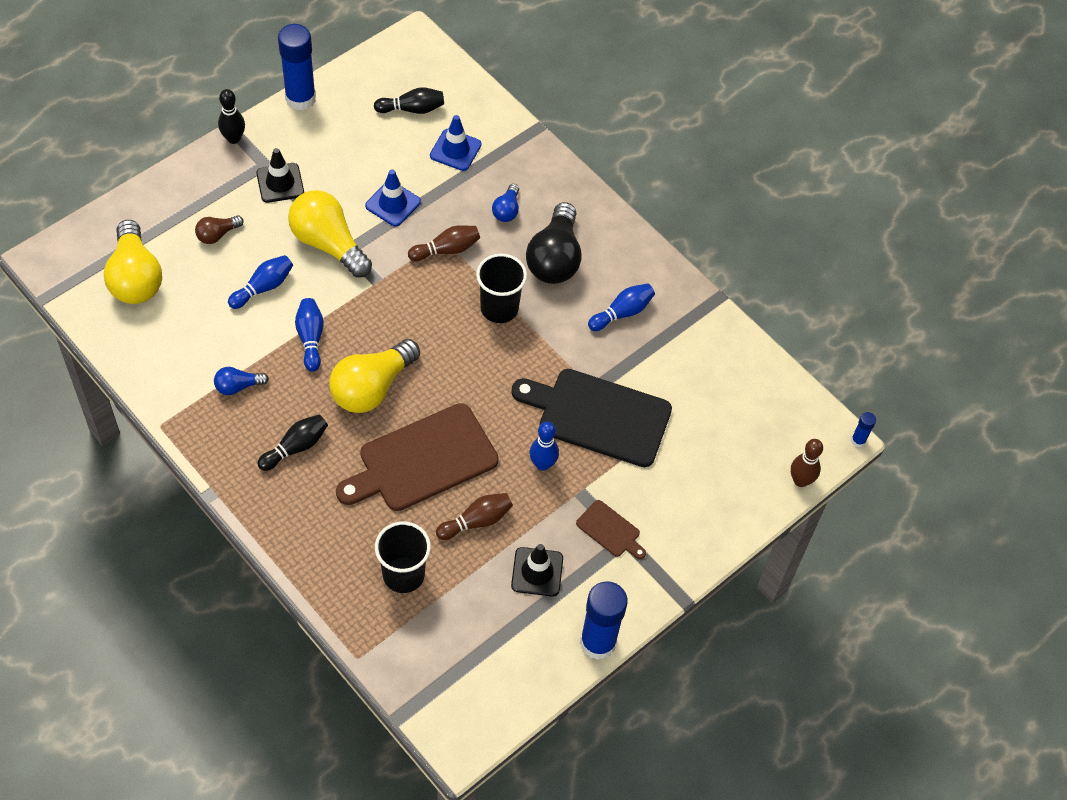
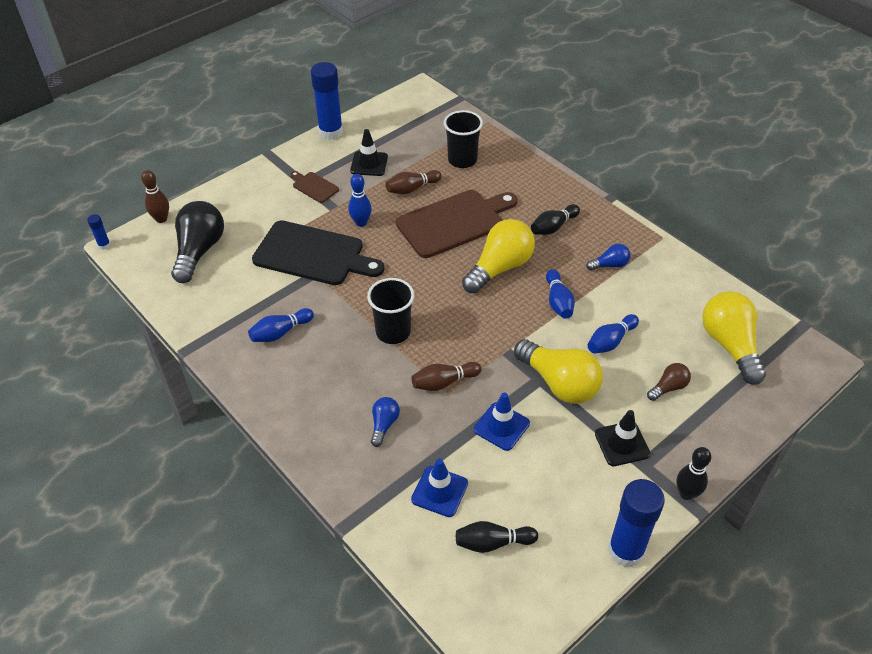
camera: 175 degrees left, 10 degrees down
(554, 258) = (338, 378): black light bulb -> black light bulb (199, 251)

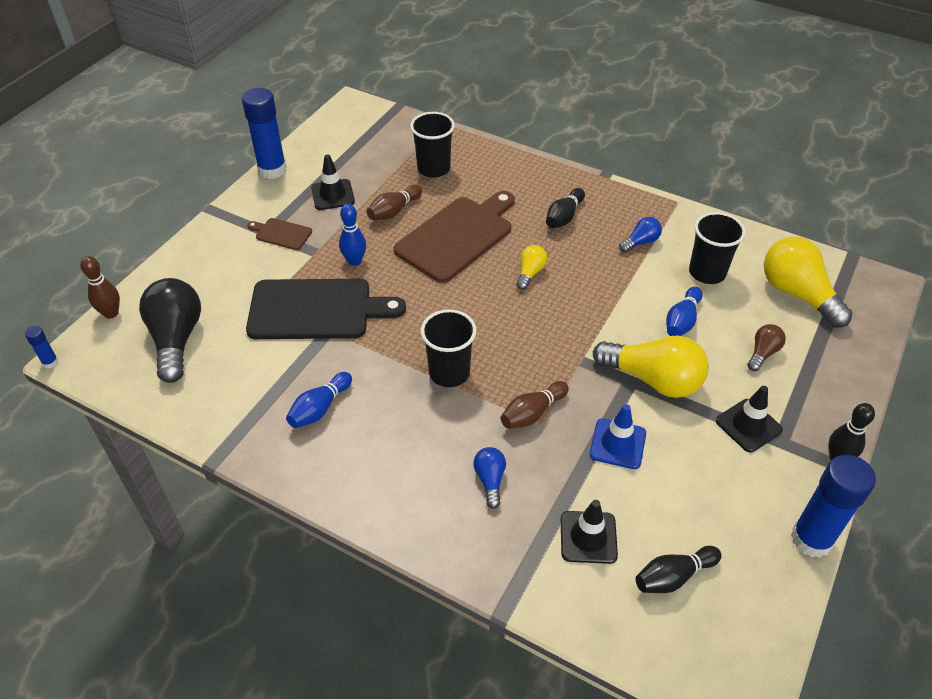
camera: 20 degrees left, 0 degrees up
(439, 491) = (588, 537): blue traffic cone -> black traffic cone
(500, 268) = (530, 273): yellow light bulb -> yellow light bulb, size x0.49
(558, 301) = (608, 293): blue bowling pin -> none
(656, 306) = (707, 272): none -> black cup

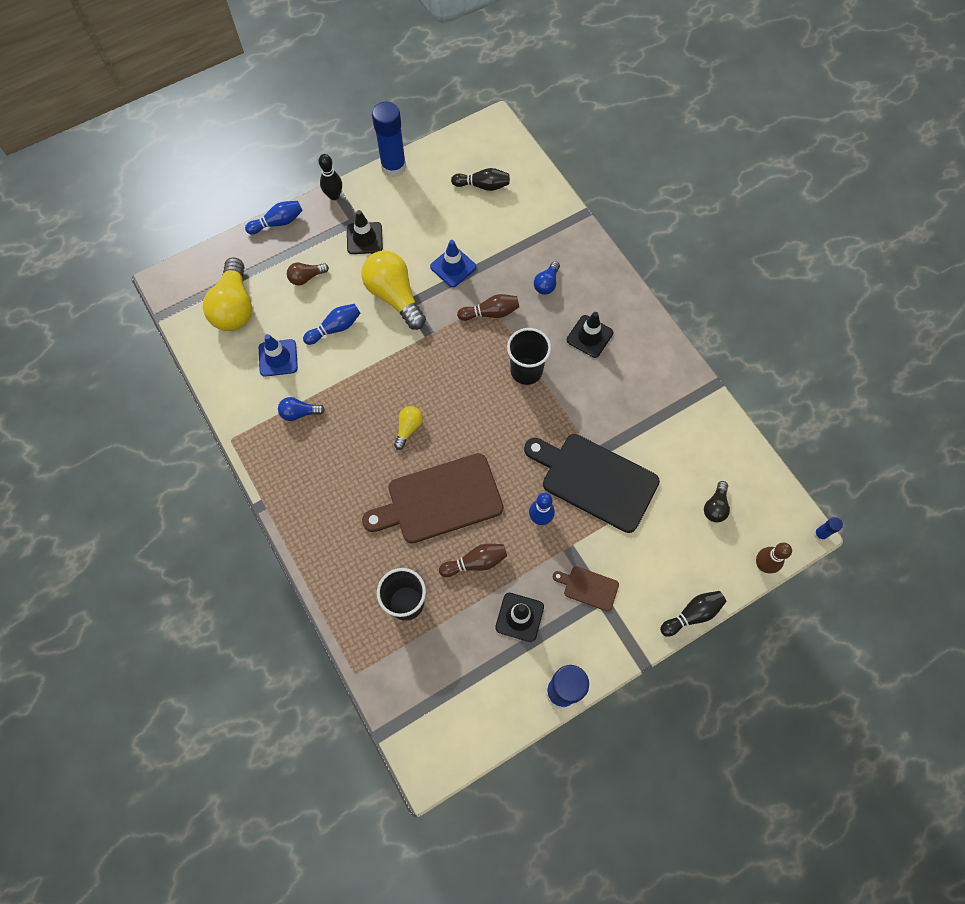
camera: 150 degrees left, 20 degrees up
(176, 339) = (715, 506): black light bulb -> black light bulb, size x0.49
(281, 234) = (588, 587): brown cutting board -> brown cutting board turned 150 degrees clockwise
(320, 408) = (630, 388): blue bowling pin -> blue bowling pin (278, 223)
(530, 273) = (408, 428): yellow light bulb -> yellow light bulb turned 150 degrees clockwise
(564, 217) = (336, 474): black bowling pin -> black bowling pin (692, 614)
(588, 537) = (512, 225): black traffic cone -> black traffic cone (589, 336)
(707, 272) = (278, 358): black cup -> blue traffic cone

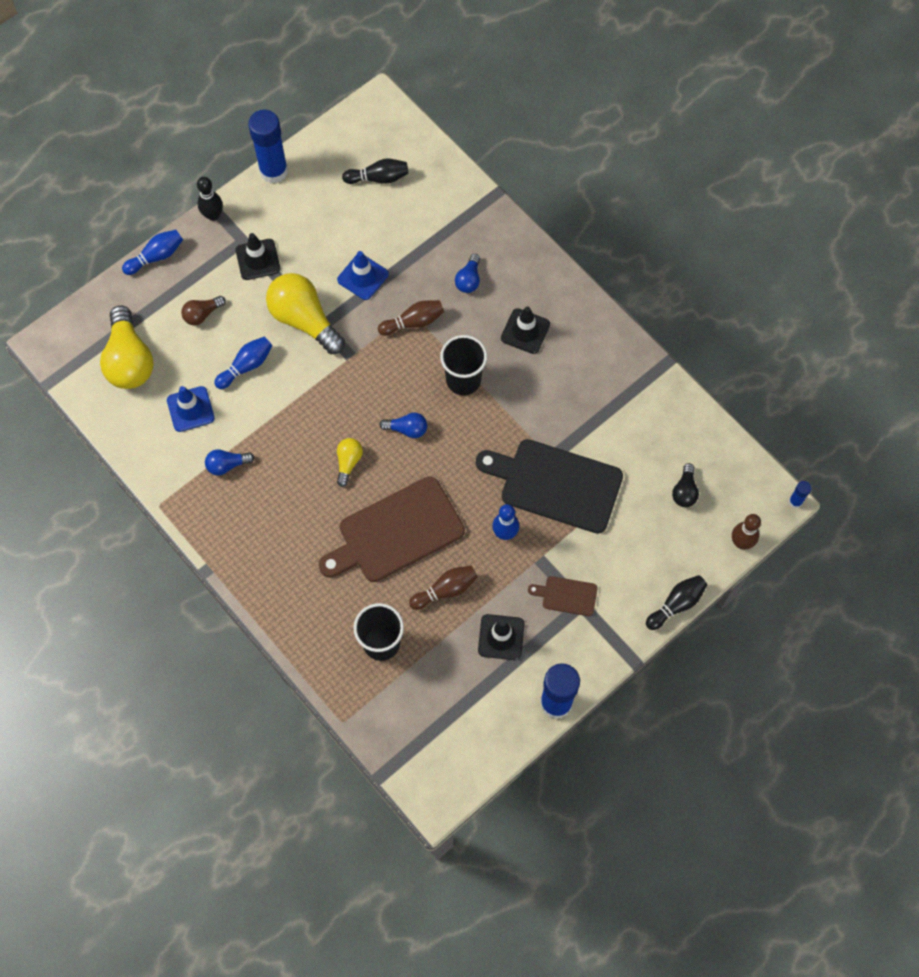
camera: 10 degrees left, 0 degrees up
(467, 407) = (407, 429): none -> blue light bulb

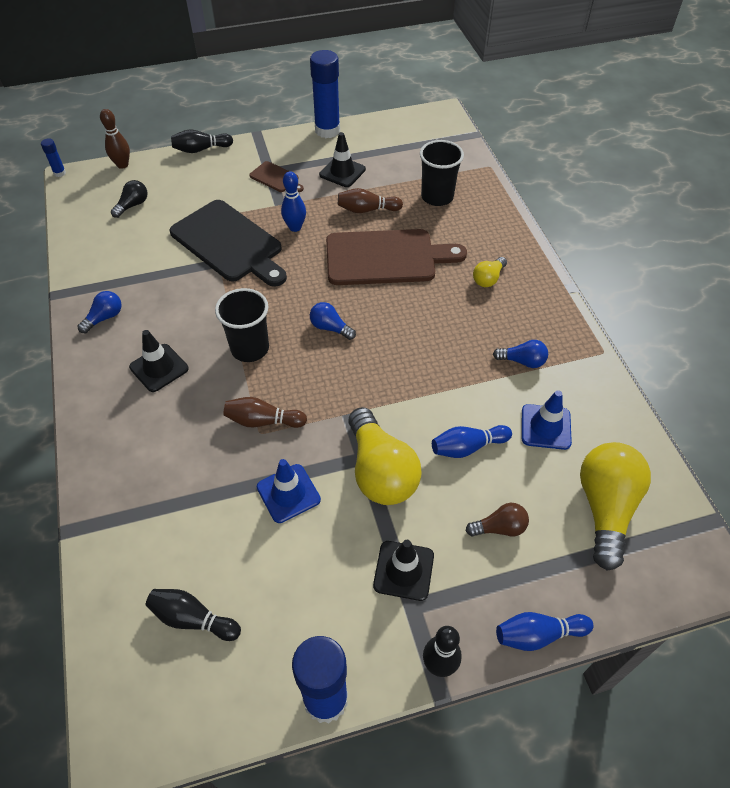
camera: 155 degrees left, 15 degrees down
(348, 462) = (401, 321): yellow light bulb -> yellow light bulb (488, 279)
(469, 280) = (175, 441): blue light bulb -> blue light bulb (104, 318)

